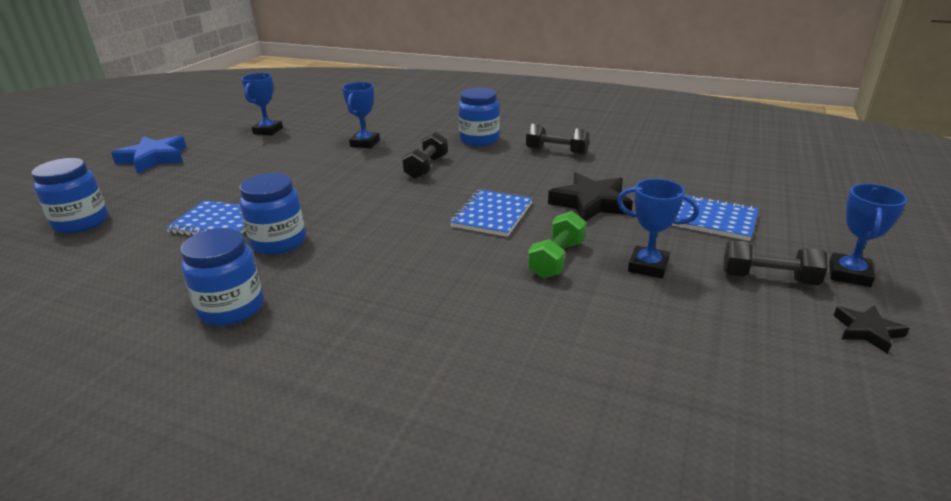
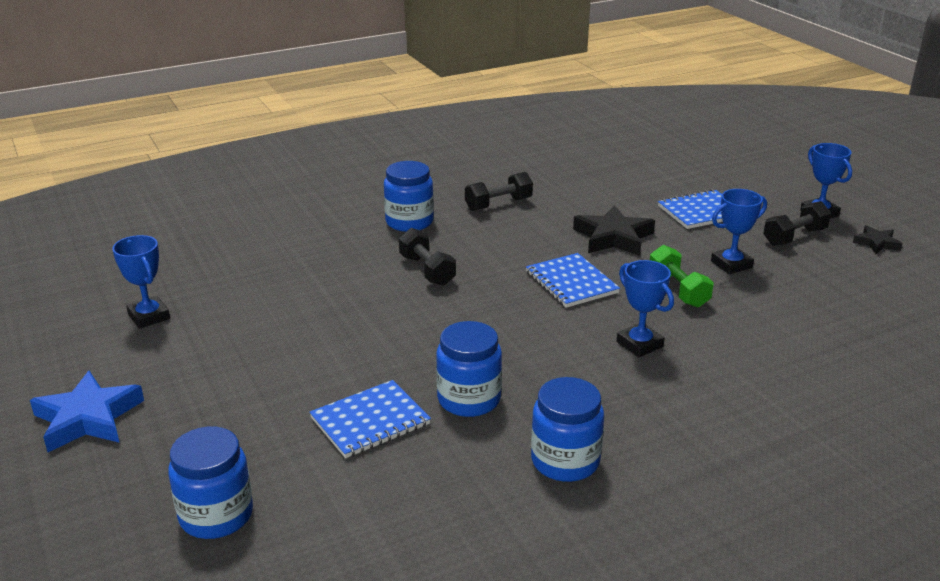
camera: 50 degrees left, 0 degrees up
(365, 143) = (306, 276): blue trophy -> blue trophy (639, 344)

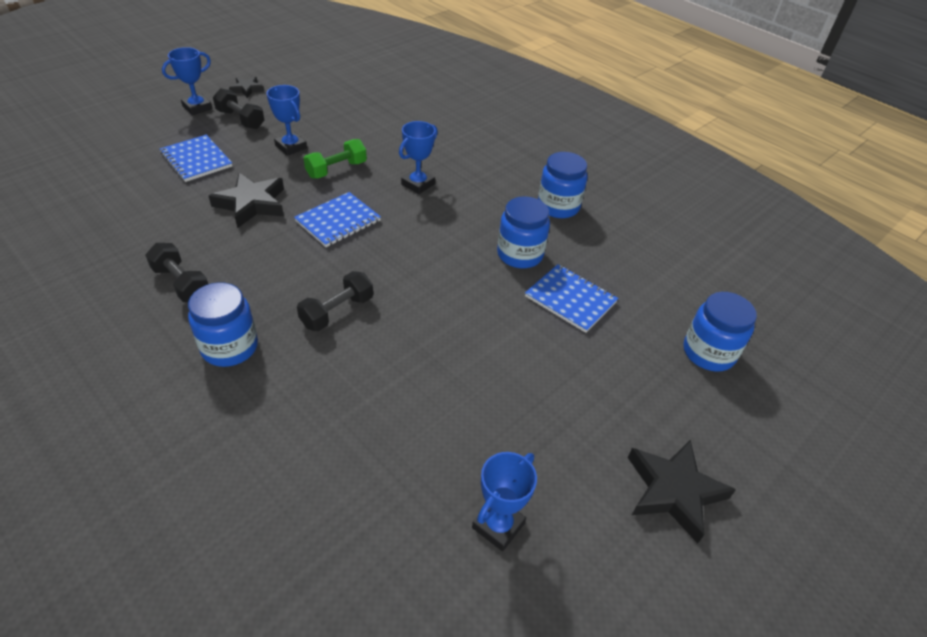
camera: 110 degrees left, 15 degrees up
(88, 418) = (673, 491): blue star -> black star

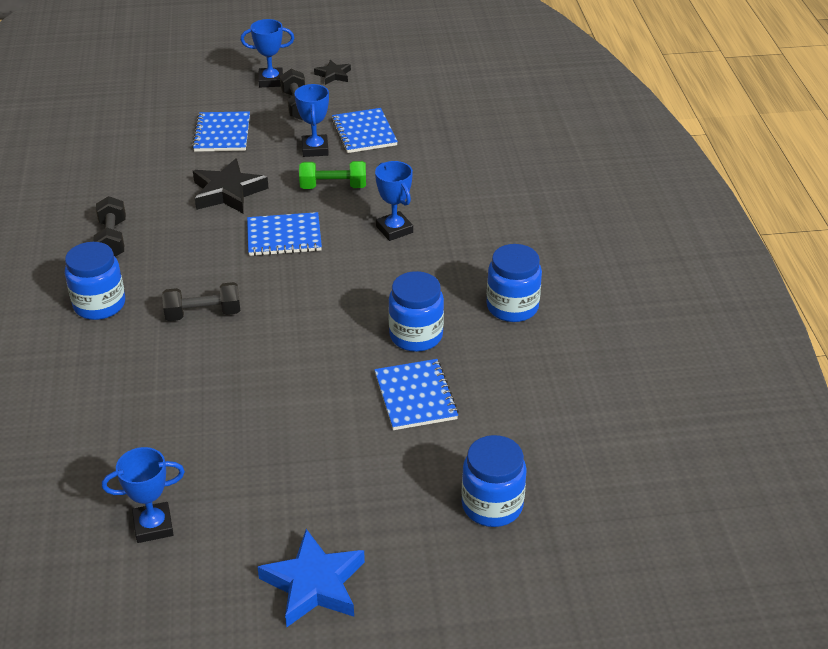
camera: 40 degrees right, 5 degrees down
(317, 123) = (364, 132): none -> blue notebook
(418, 184) = (394, 229): blue trophy -> blue trophy turned 75 degrees clockwise
(673, 491) = (314, 584): black star -> blue star

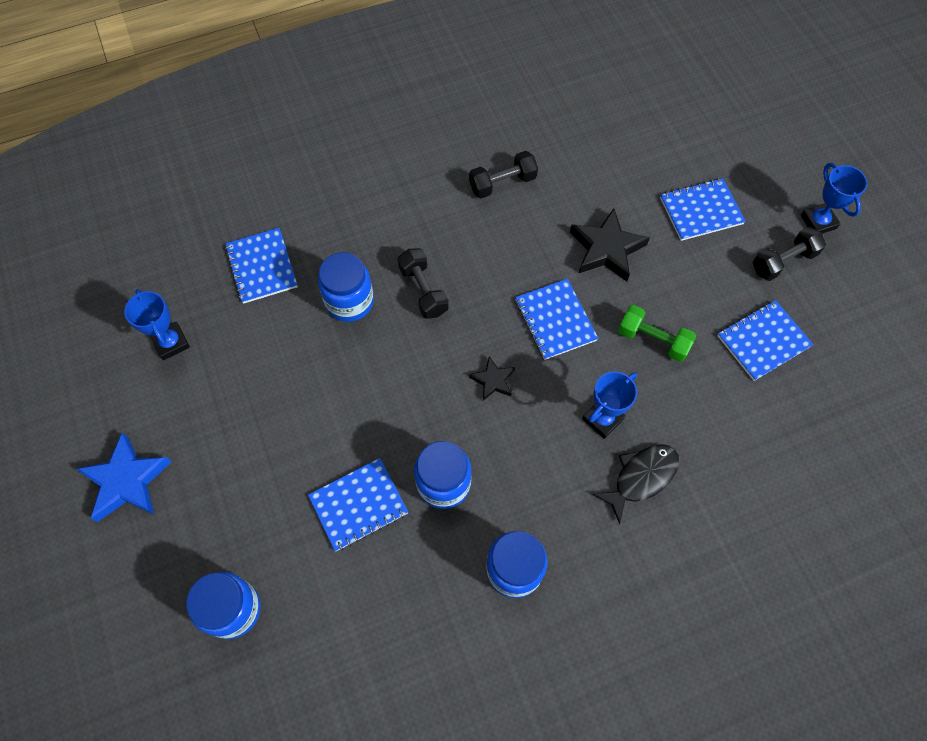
camera: 75 degrees right, 25 degrees up
(98, 433) = (261, 267): none -> blue notebook
(99, 305) = (413, 208): blue jar -> blue jar (349, 301)
(315, 149) = (711, 303): blue trophy -> none
(333, 75) = (861, 278): black star -> black star (493, 380)
(333, 187) = (653, 340): green dumbbell -> green dumbbell turned 45 degrees counterclockwise
(456, 220) = (641, 478): none -> black fish

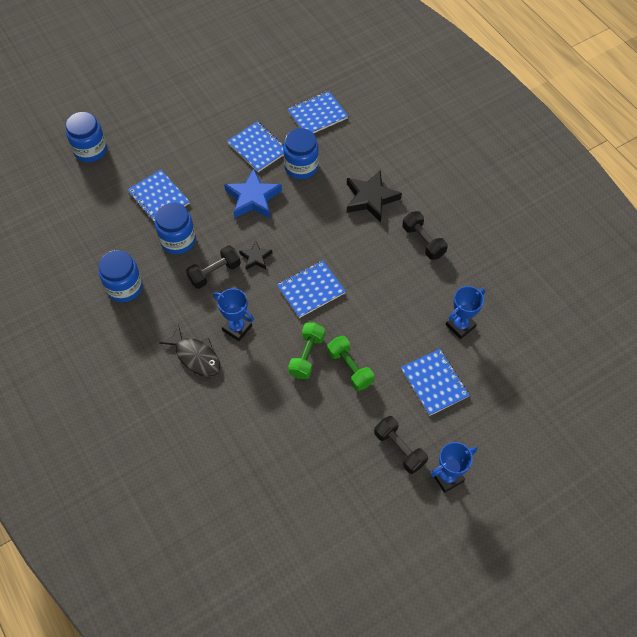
camera: 80 degrees right, 5 degrees down
(127, 481) = (161, 85): blue star -> blue star (253, 198)
(171, 343) = (253, 83): blue trophy -> blue trophy (460, 326)
(423, 290) = (318, 207): black dumbbell -> black dumbbell (214, 273)
(606, 249) = (380, 317): black star -> black star (370, 198)
(674, 294) = (350, 368): none -> green dumbbell
(763, 341) = (320, 435): blue notebook -> blue notebook (258, 148)

